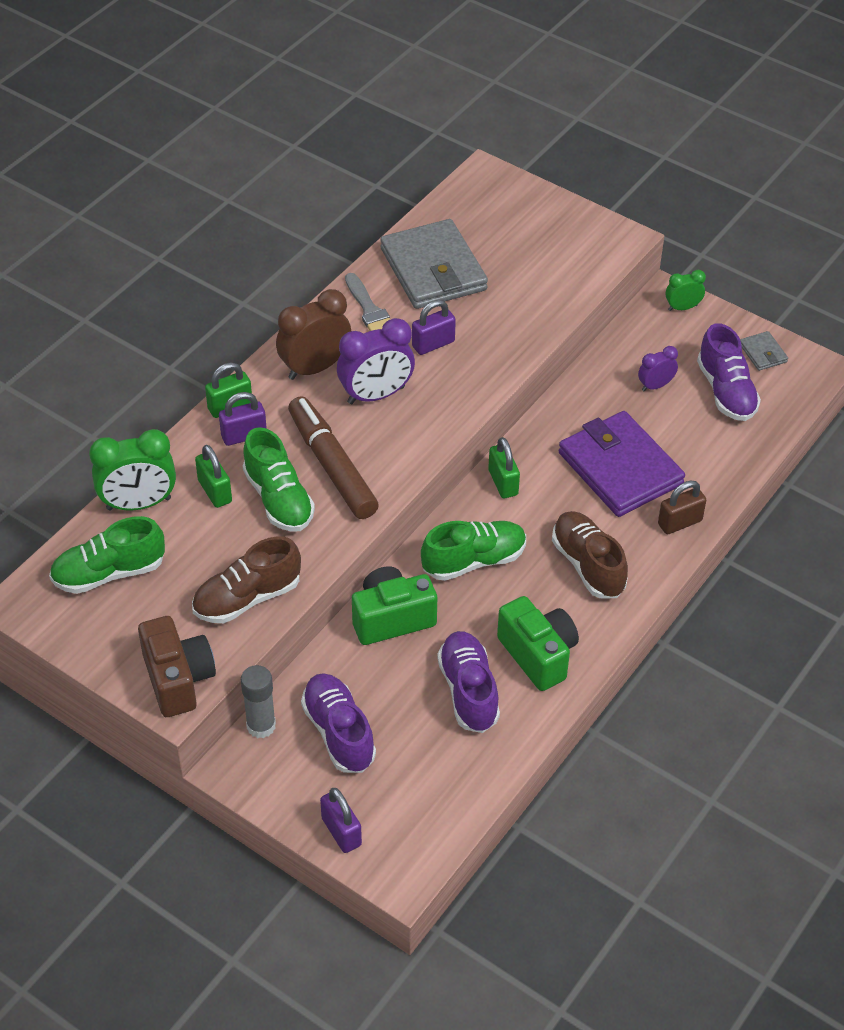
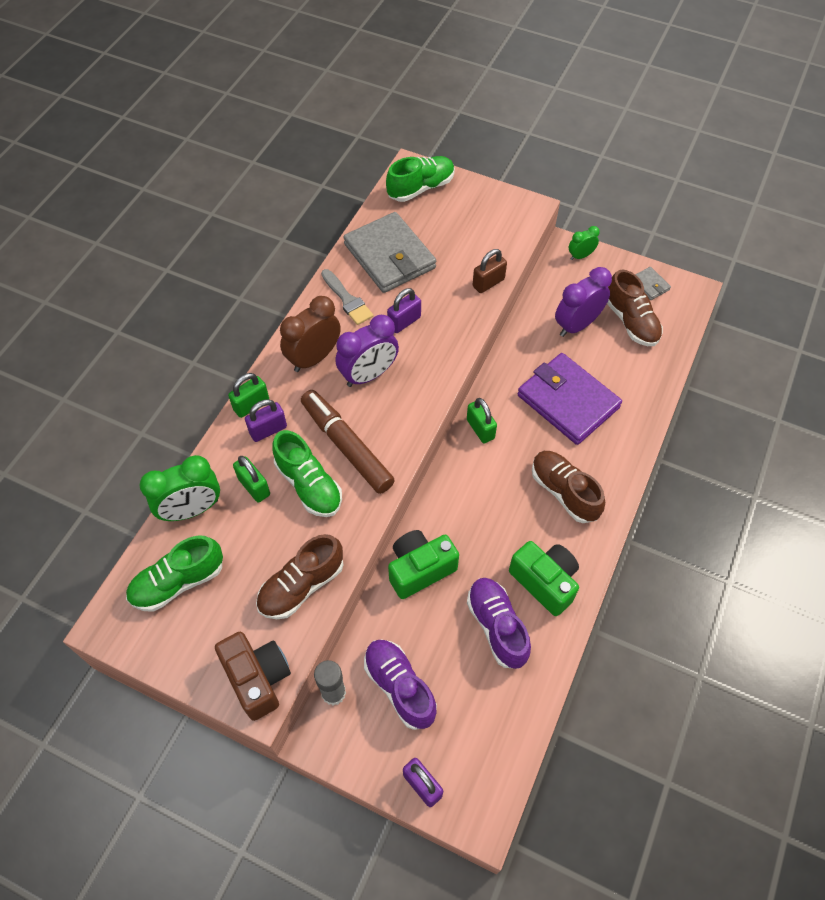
camera: 10 degrees left, 10 degrees up
(474, 561) = (473, 504): green shoe -> green shoe (421, 188)
(655, 386) = (577, 325): purple clock -> purple clock, size x1.83
(680, 522) = (625, 441): brown padlock -> brown padlock (488, 283)
(726, 391) = (631, 321): purple shoe -> brown shoe

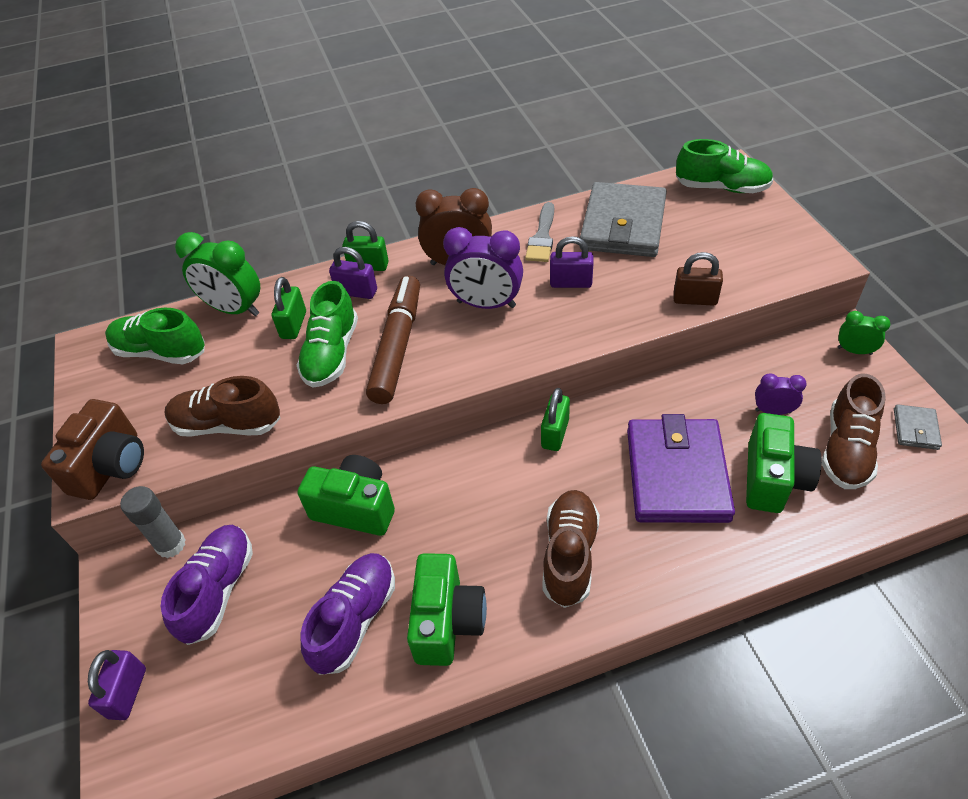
camera: 50 degrees right, 10 degrees down
(577, 325) = (773, 411): purple clock -> purple clock, size x0.55
(614, 366) = (773, 479): none -> green camera

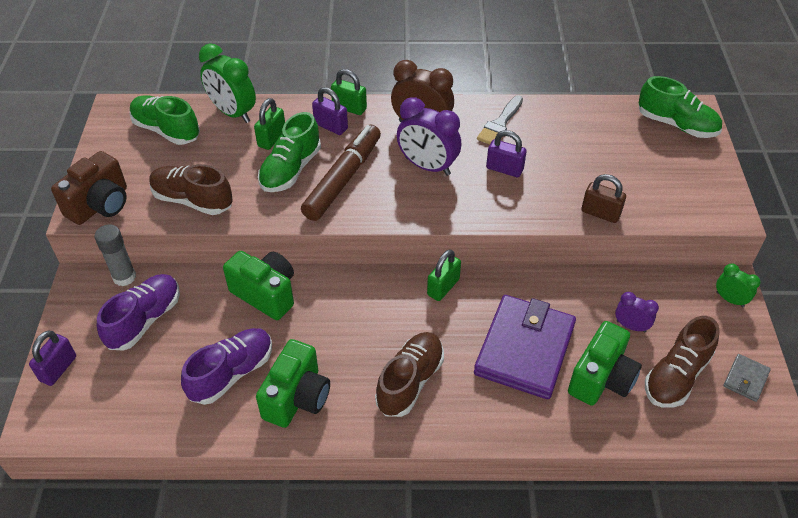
camera: 15 degrees right, 0 degrees up
(623, 225) = (573, 133): grey wallet -> none

